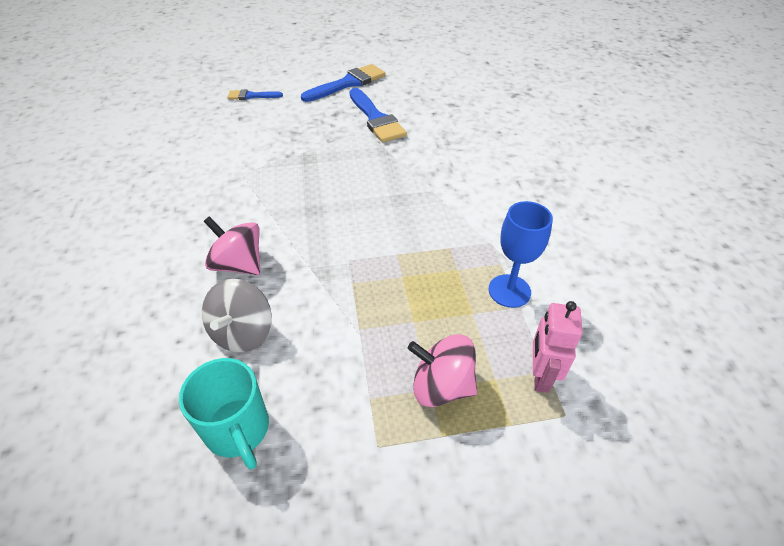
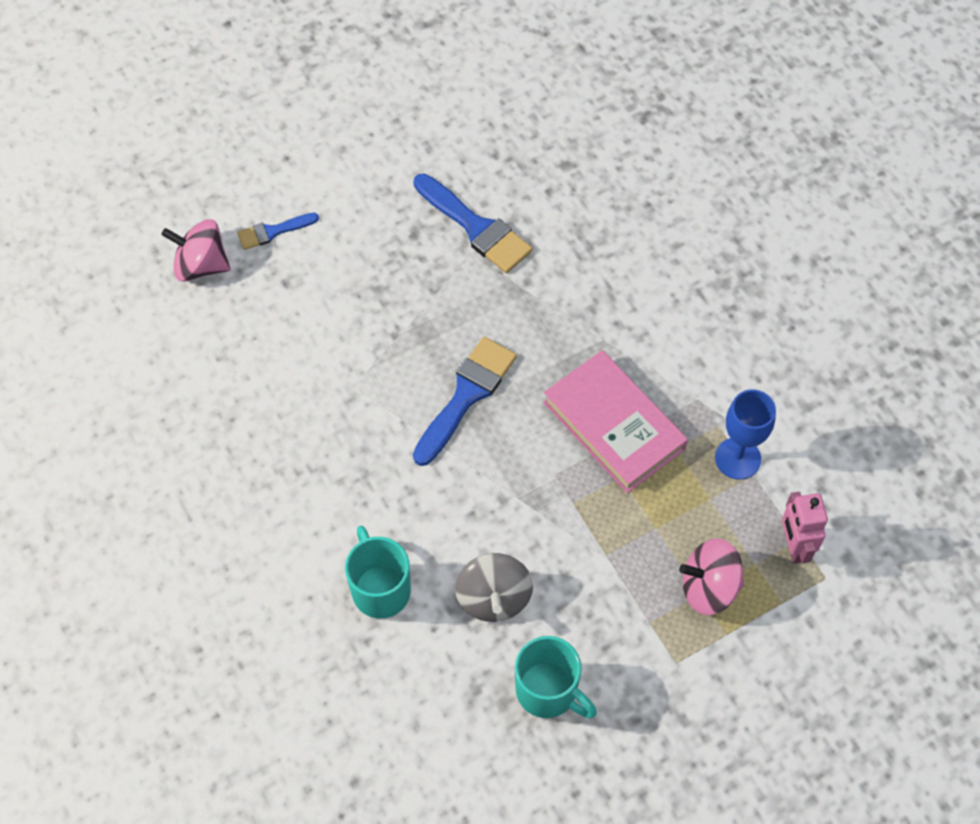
camera: 20 degrees left, 15 degrees up
(159, 297) = (380, 589): none -> turquoise mug
(239, 264) = (438, 520): pink spinning top -> pink spinning top (201, 265)
(348, 83) = (399, 160): blue brush -> blue brush (466, 395)
(413, 242) = (614, 425): none -> pink book

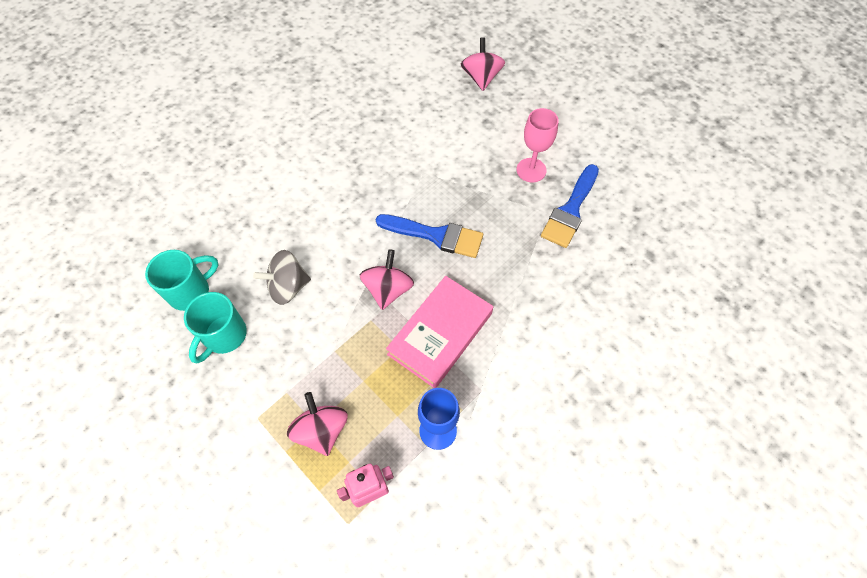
camera: 75 degrees right, 0 degrees up
(273, 231) = (519, 104): blue brush -> none
(380, 589) = (283, 221): turquoise mug -> turquoise mug (190, 291)
(396, 252) = (531, 170): none -> pink goblet
(533, 472) = (388, 289): none -> pink spinning top

